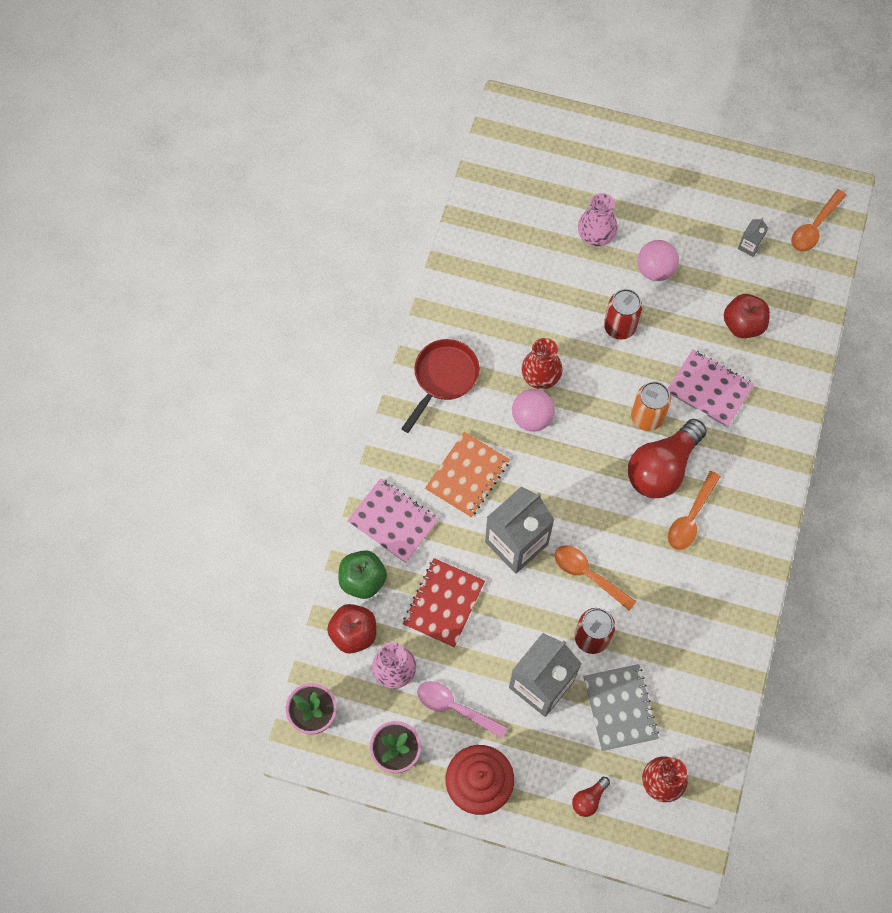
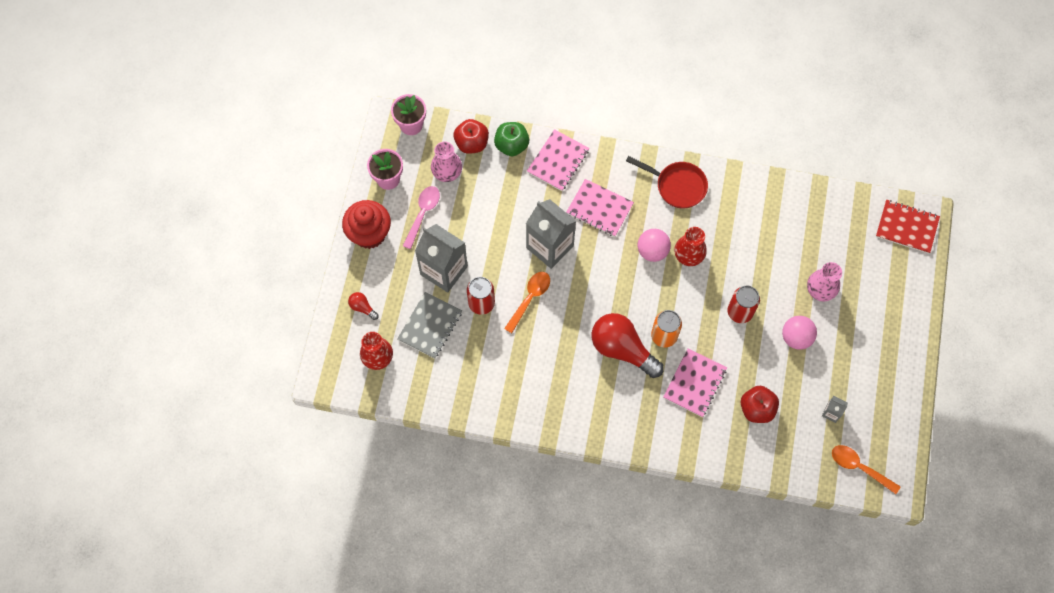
camera: 85 degrees right, 0 degrees up
(443, 603) = (499, 200): red notebook -> red notebook (906, 227)
(467, 475) = (599, 209): orange notebook -> pink notebook
(620, 708) = (430, 326): grey notebook -> grey notebook turned 45 degrees counterclockwise
(691, 518) = (583, 372): orange spoon -> none

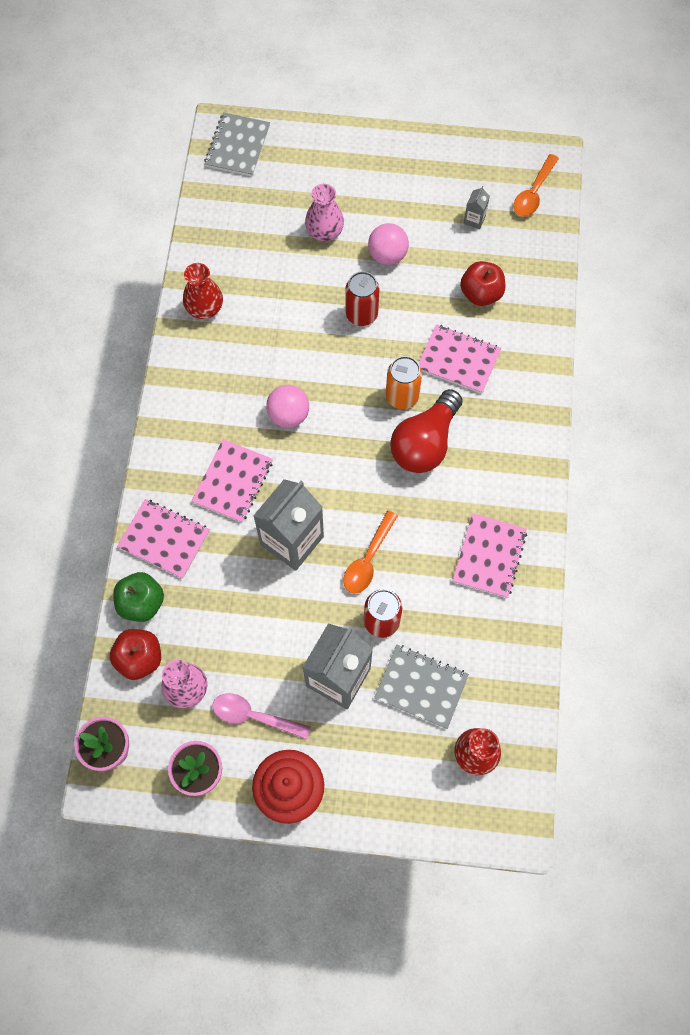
camera: 95 degrees left, 0 degrees up
(362, 307) = (404, 785): red light bulb -> none
(524, 386) = (489, 556): none -> pink notebook
(530, 298) = (368, 559): orange spoon -> orange spoon turned 90 degrees counterclockwise
(677, 186) = (195, 390): red pan -> none
(688, 255) = (291, 373): red vase -> red vase (204, 308)
(906, 227) = (237, 146): red notebook -> grey notebook

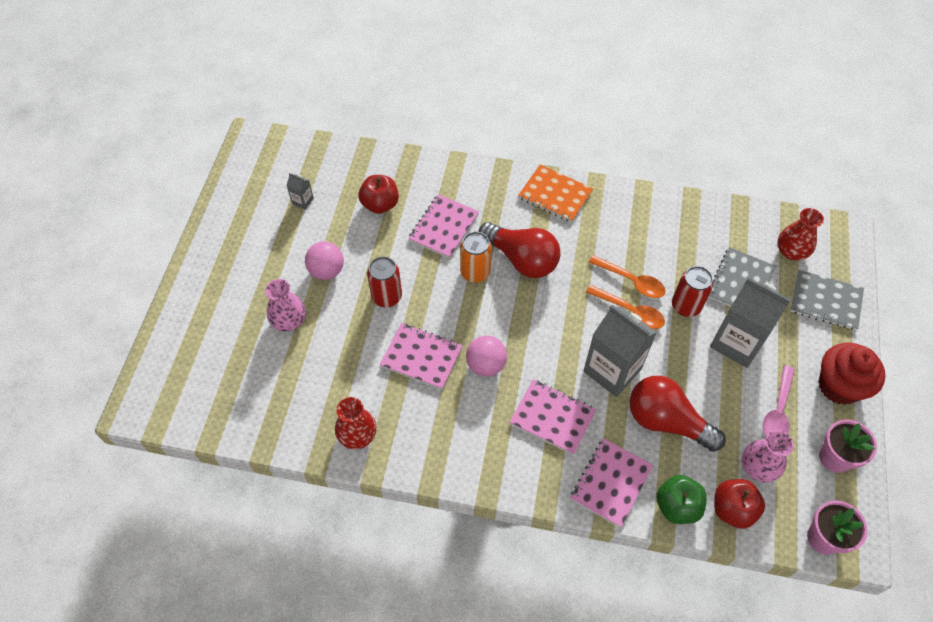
camera: 85 degrees left, 10 degrees down
(235, 595) = (666, 421): none -> red light bulb
(237, 146) = (165, 394): grey notebook -> grey notebook (825, 301)
(489, 556) = (626, 225): pink notebook -> pink notebook (421, 357)
(522, 475) = (555, 194): none -> orange notebook
(533, 193) = (285, 156): orange spoon -> orange spoon (631, 281)

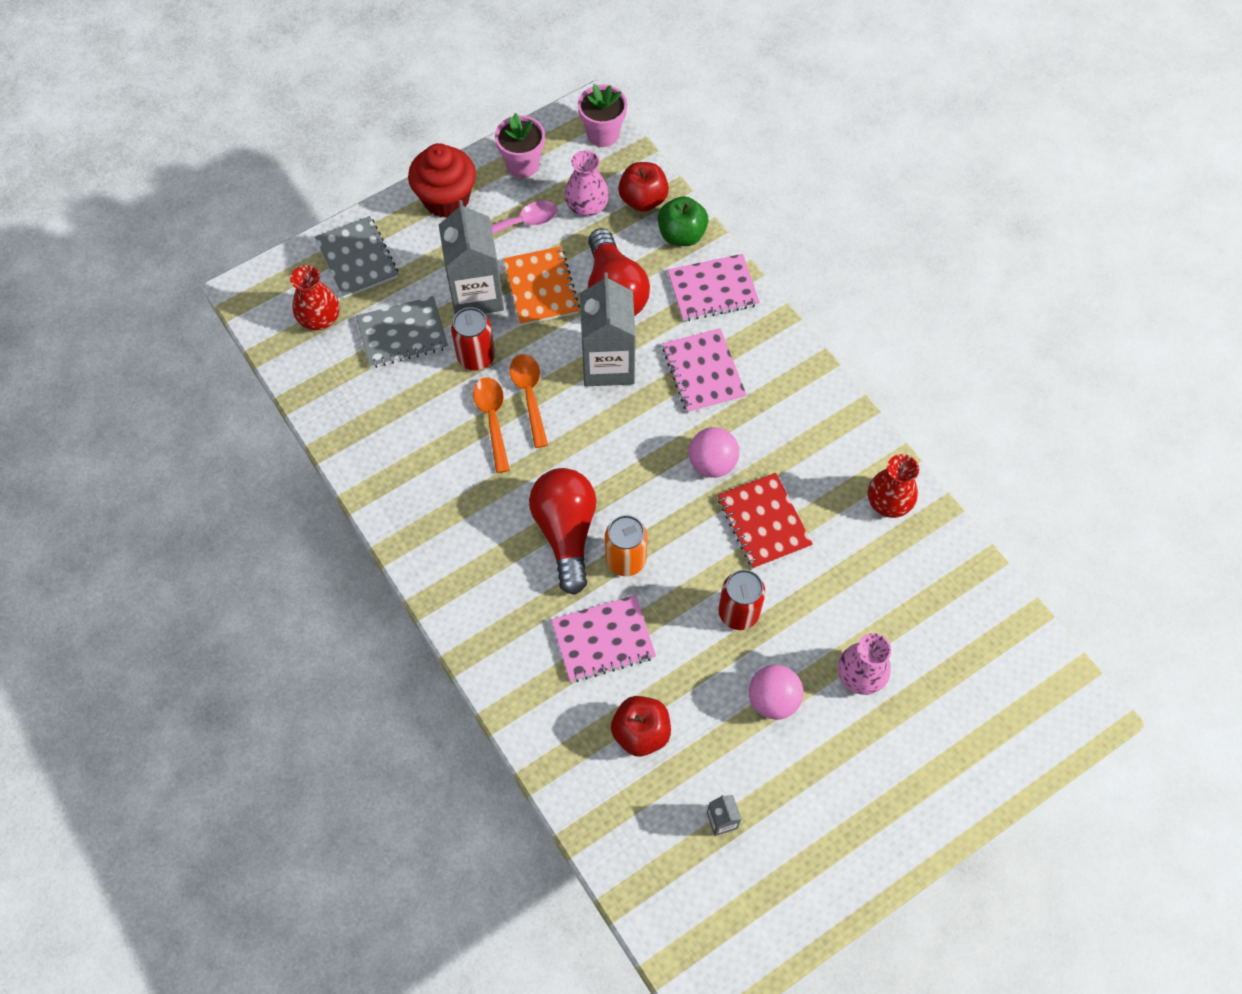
camera: 135 degrees left, 5 degrees up
(421, 357) = (764, 522): pink notebook -> red notebook
(555, 194) = (450, 571): orange notebook -> orange notebook (541, 287)

